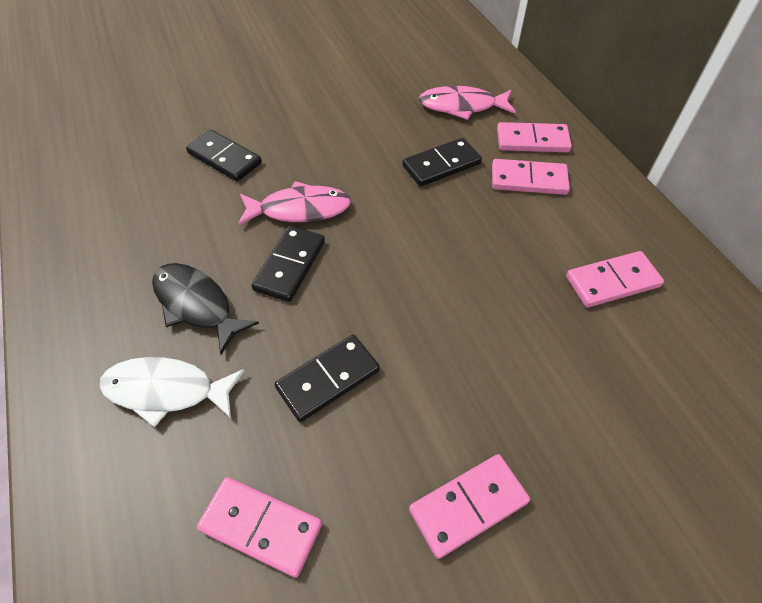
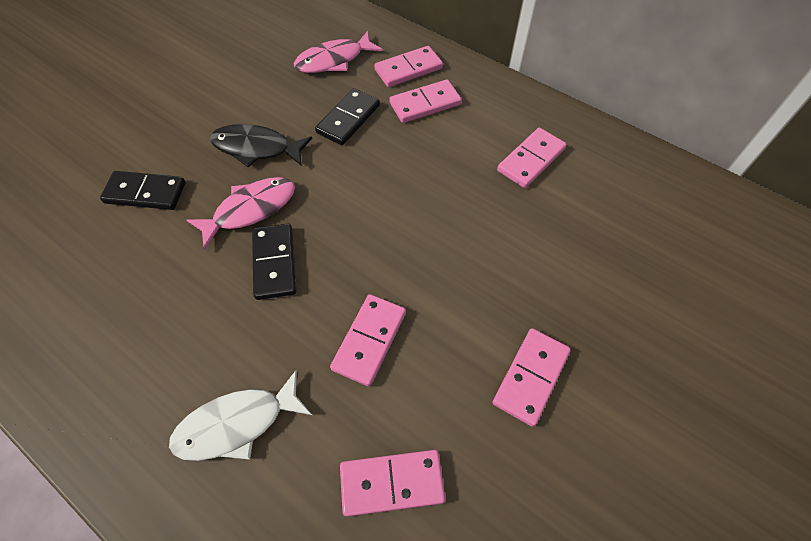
camera: 30 degrees left, 5 degrees up
(197, 304) = (212, 337): black fish -> black fish (256, 148)
(328, 379) = (369, 340): black domino -> pink domino

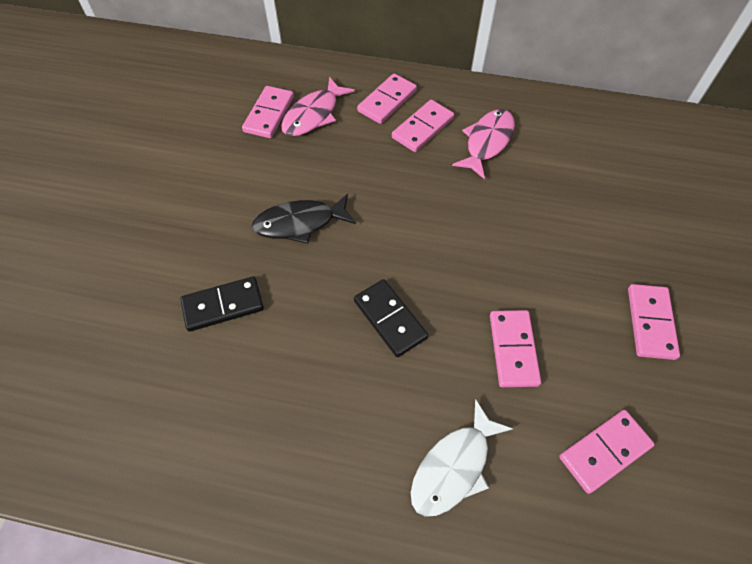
camera: 25 degrees left, 0 degrees up
(250, 210) = (335, 281): pink fish -> pink fish (487, 142)
(348, 119) = (365, 165): black domino -> none
(531, 160) = (540, 146): pink domino -> pink domino (269, 114)

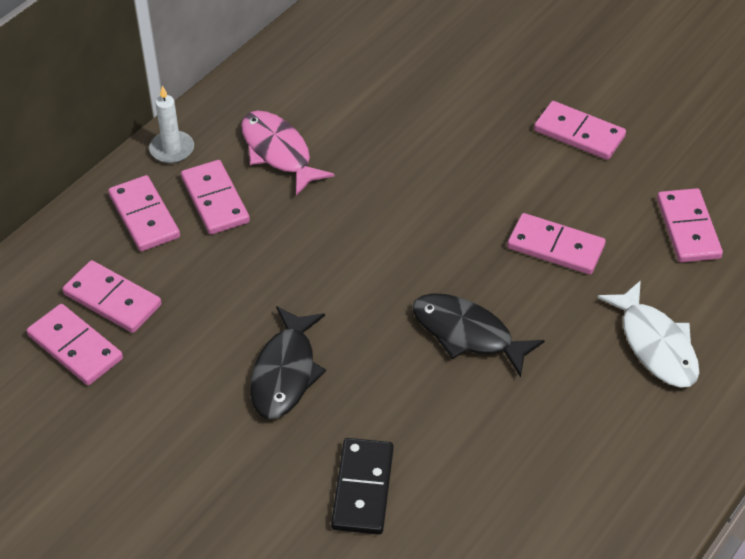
camera: 65 degrees left, 10 degrees down
(313, 115) = (113, 299): pink fish -> pink domino
(390, 319) = (467, 334): black domino -> black fish
(451, 90) = (172, 149): none -> white candle

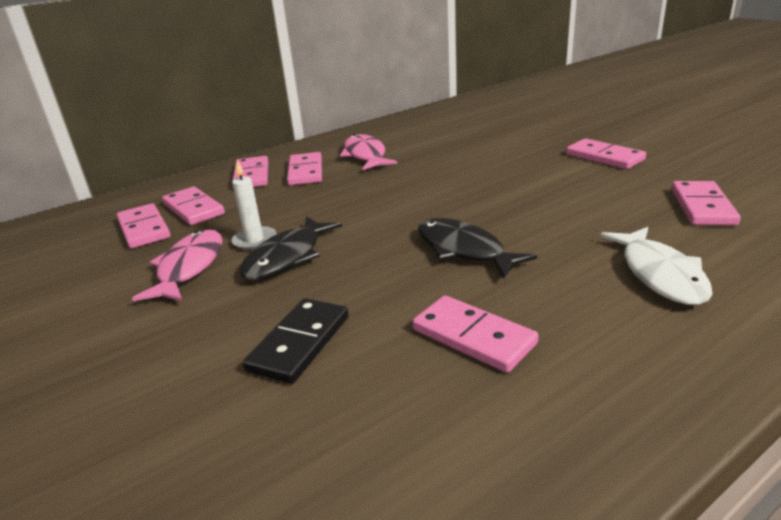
camera: 20 degrees right, 20 degrees down
(172, 149) = (295, 151): white candle -> white candle (254, 240)
(183, 406) = (189, 267): none -> pink fish
(555, 247) = (567, 208): pink domino -> pink domino (473, 336)

